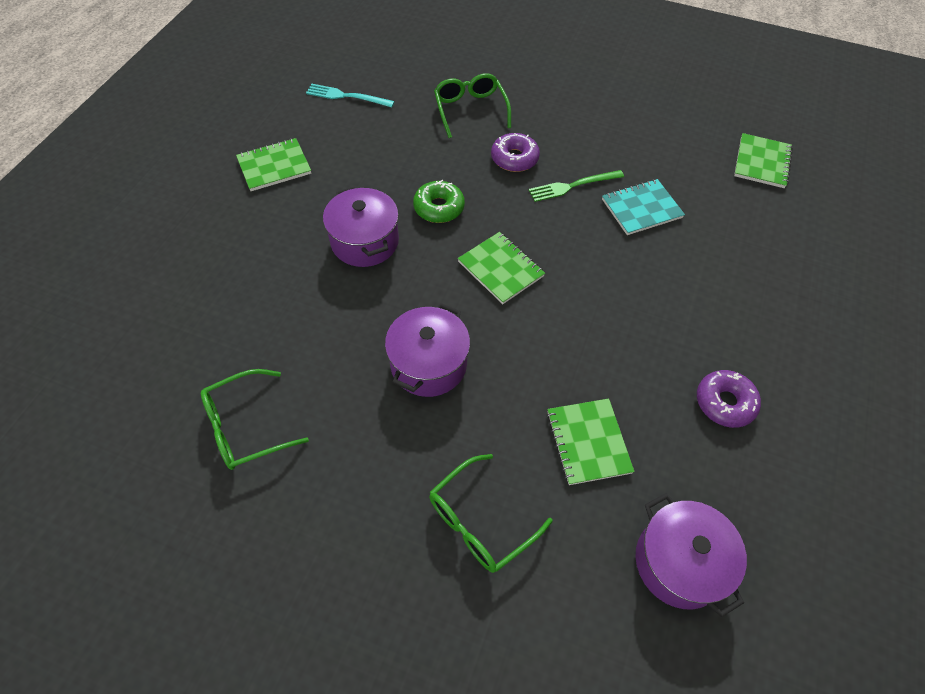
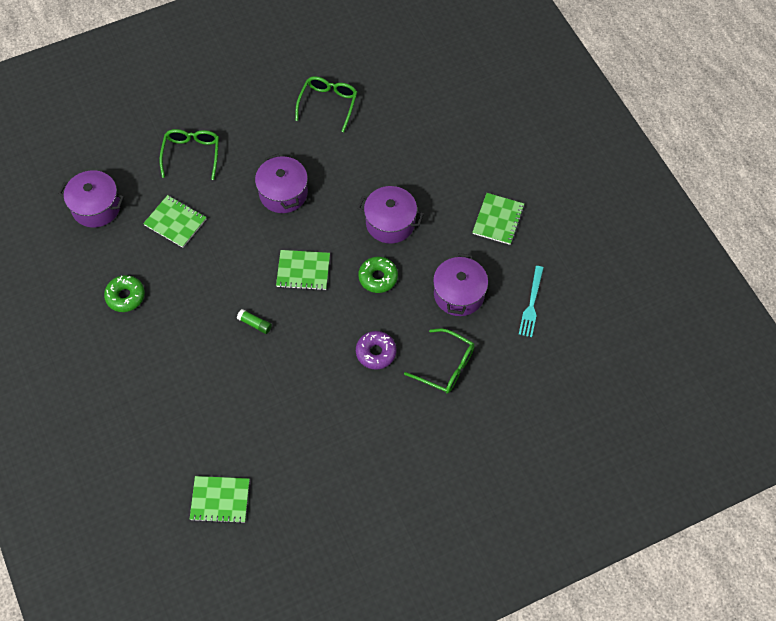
camera: 135 degrees right, 5 degrees up
(347, 96) = (531, 304): turquoise fork -> turquoise fork turned 135 degrees clockwise
(390, 143) = (459, 294): none -> purple pot
(573, 186) = (320, 364): green fork -> none
(601, 262) = (255, 324): none -> green glue stick
(641, 208) = (265, 384): turquoise notebook -> none
(724, 403) = (125, 296): purple donut -> green donut
(762, 162) = (220, 500): green notebook -> green notebook turned 60 degrees counterclockwise

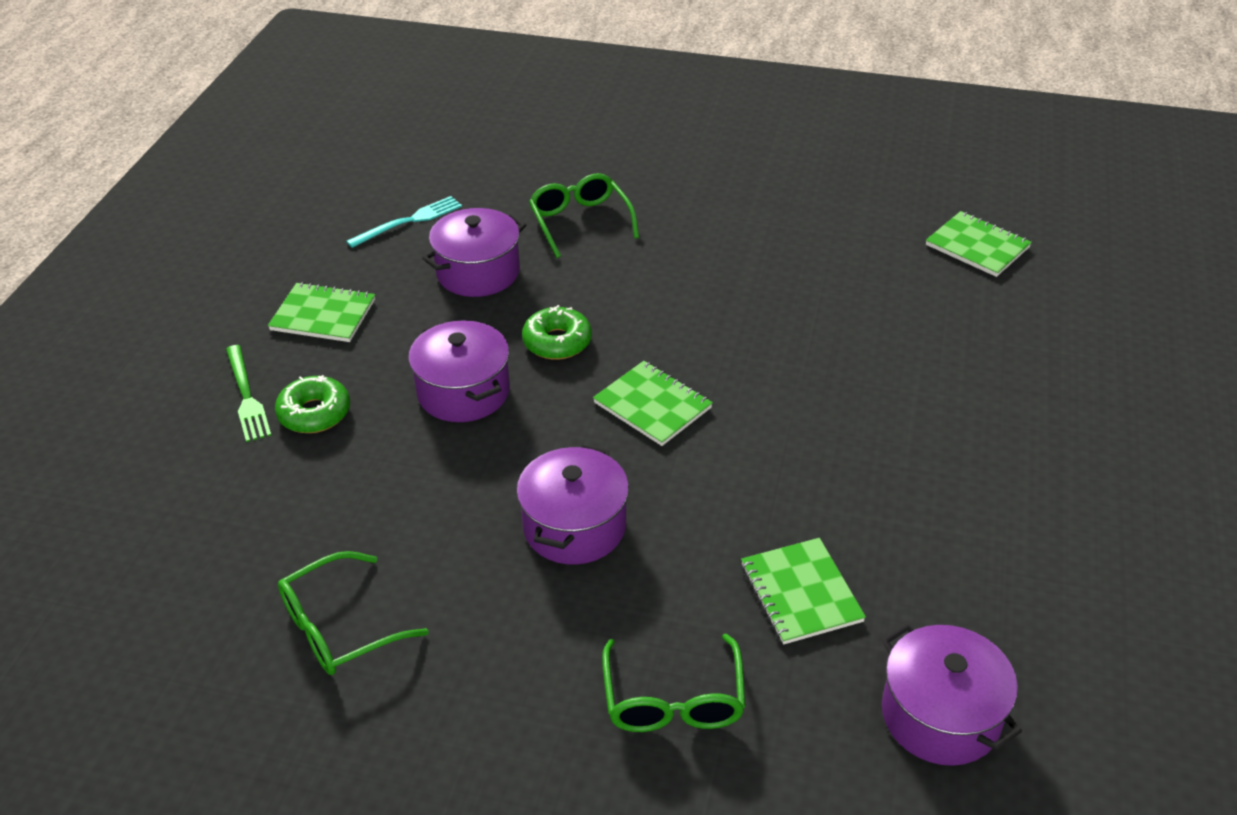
camera: 140 degrees left, 20 degrees down
(125, 296) = (971, 528): green donut -> green donut (314, 413)
(192, 154) = (673, 700): green glasses -> green glasses turned 45 degrees counterclockwise
(255, 324) = (784, 383): green glue stick -> none
(376, 352) = (649, 274): purple donut -> none
(476, 160) = (246, 396): none -> green fork
(498, 220) = (323, 315): green notebook -> green notebook turned 45 degrees clockwise

